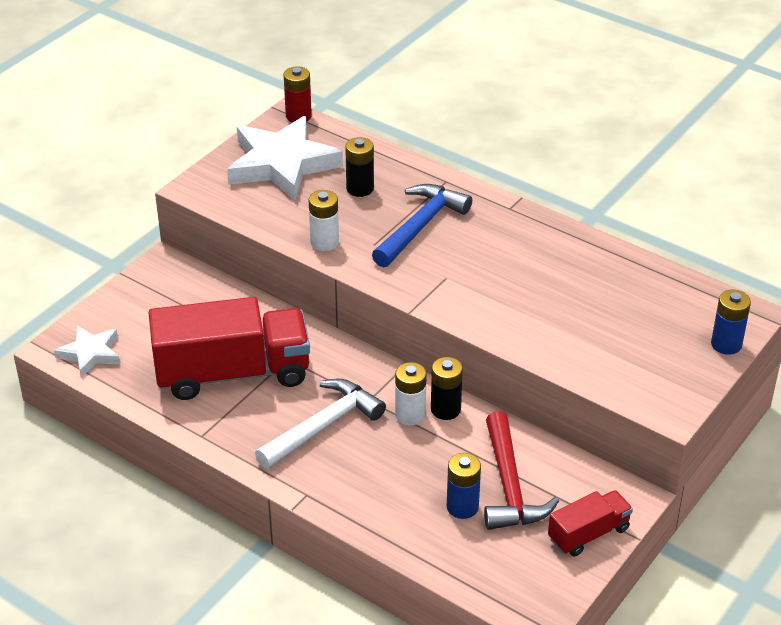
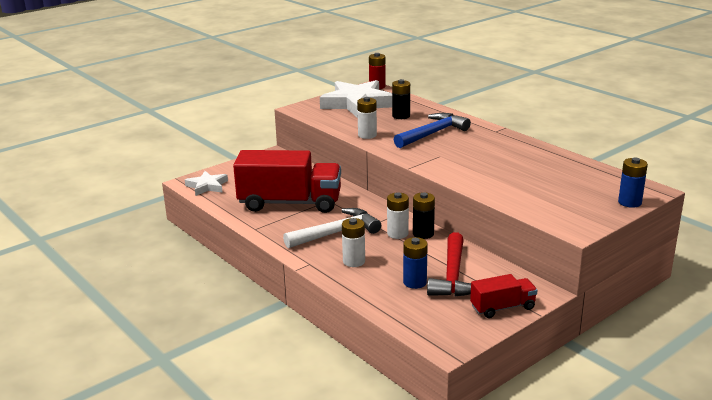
camera: 15 degrees right, 15 degrees down
(367, 480) = (354, 261): none -> white battery

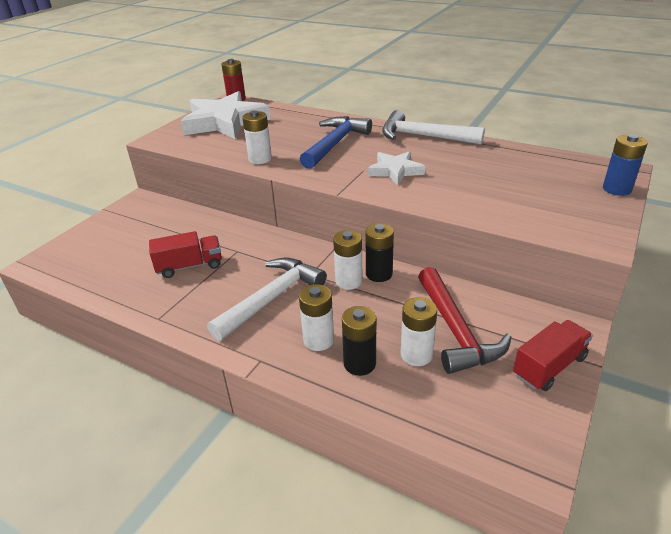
camera: 20 degrees left, 10 degrees up
(207, 186) = (66, 264): white star -> white star (395, 171)
(290, 203) = (189, 266): red truck -> red truck, size x0.49
(401, 116) = (284, 129): black battery -> black battery (359, 364)
(415, 282) = (416, 355): blue battery -> white battery
(509, 140) = (423, 137): none -> white hammer

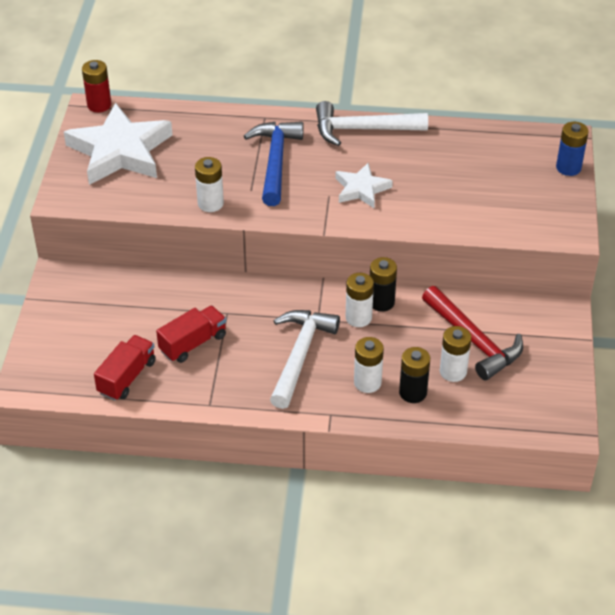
camera: 25 degrees left, 10 degrees up
(549, 366) = (555, 351): red truck -> red truck (127, 377)

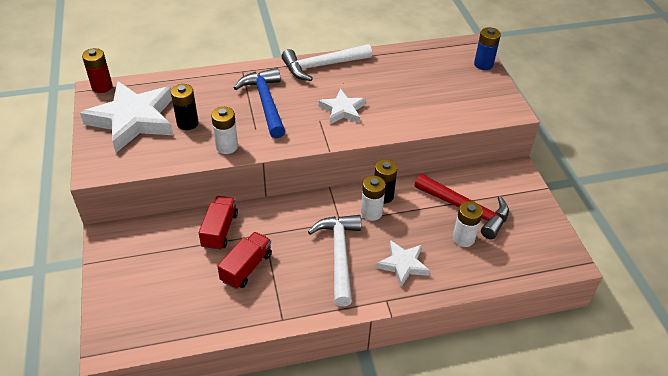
camera: 20 degrees left, 0 degrees up
(127, 377) = (200, 313): red truck -> red truck (220, 230)
(367, 382) = (403, 265): white battery -> white star
(413, 393) = (442, 264): black battery -> black battery (187, 123)

